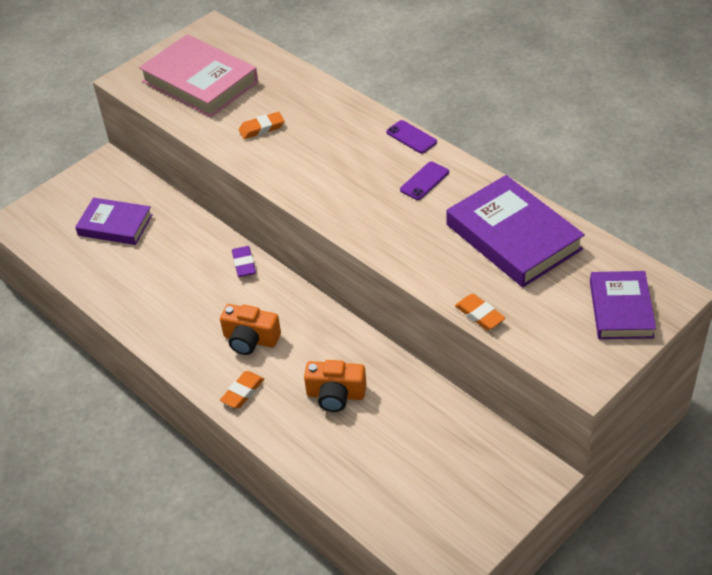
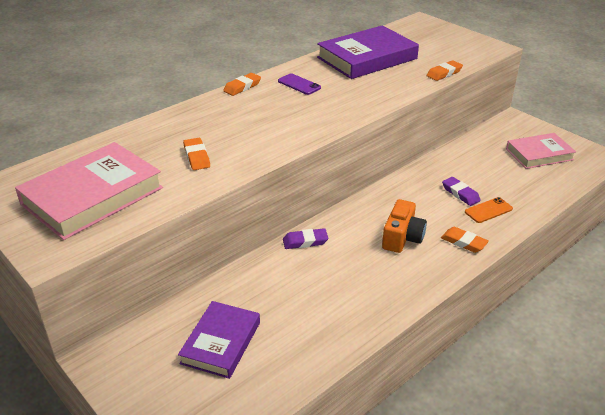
camera: 90 degrees left, 10 degrees down
(302, 420) = (488, 210): none -> orange phone
(335, 395) = (460, 194): orange camera -> purple eraser
(411, 137) = (242, 87): purple phone -> orange eraser
(440, 492) = (539, 154): none -> pink book
(621, 309) = (434, 34): purple book -> none

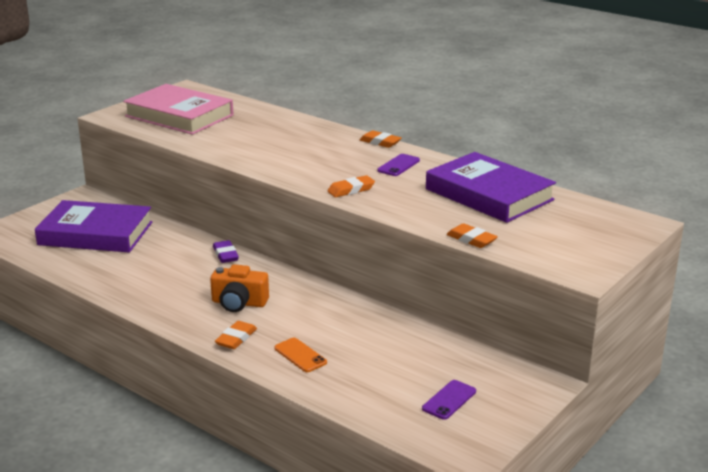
camera: 80 degrees right, 10 degrees down
(196, 157) = (241, 139): orange eraser -> orange eraser (351, 190)
(221, 343) = (95, 233): purple book -> purple book, size x1.57
(460, 194) = (330, 337): purple eraser -> none
(539, 154) = (449, 400): pink book -> purple phone

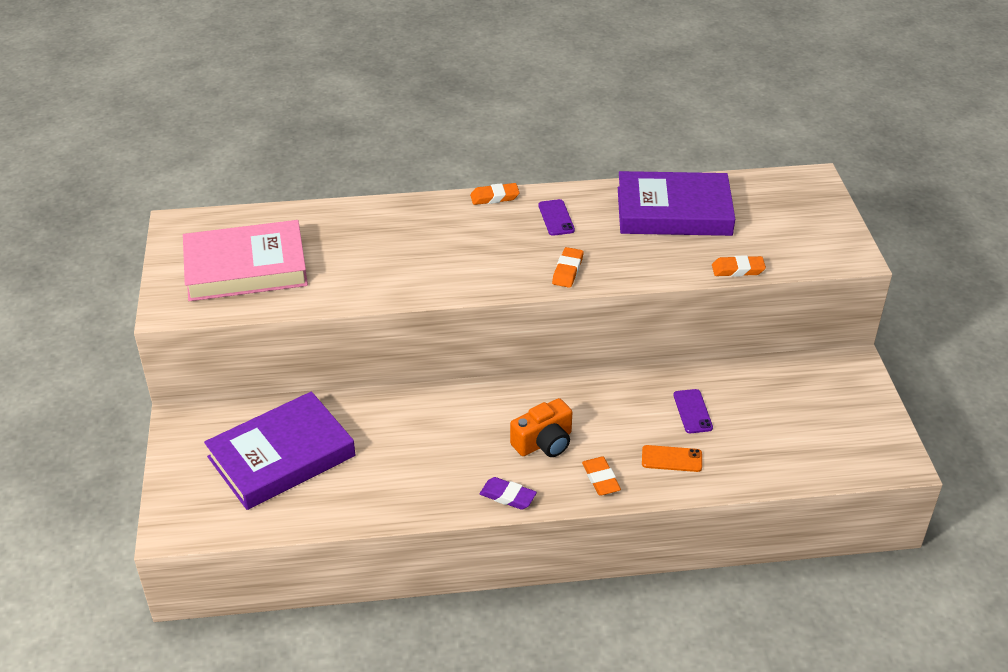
camera: 45 degrees left, 15 degrees up
(225, 255) = (446, 399): purple eraser -> purple eraser (508, 496)
(449, 400) = (822, 423): purple phone -> purple phone (692, 411)

